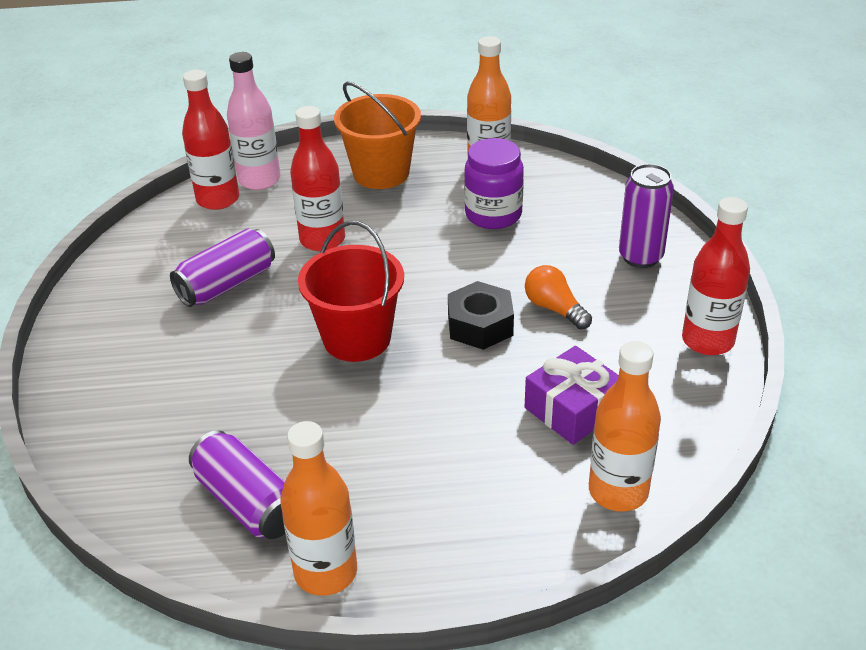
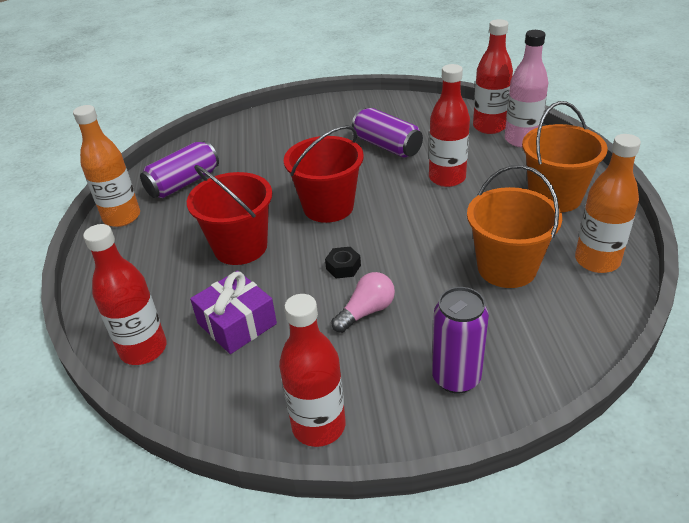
camera: 90 degrees right, 0 degrees up
(428, 418) = (240, 247): none -> red bucket
(480, 325) = (343, 267): black nut -> black nut, size x0.58
(493, 215) = (506, 268): purple jar -> orange bucket
(554, 309) = (366, 312): orange light bulb -> pink light bulb
(618, 491) = (143, 349): orange bottle -> red bottle

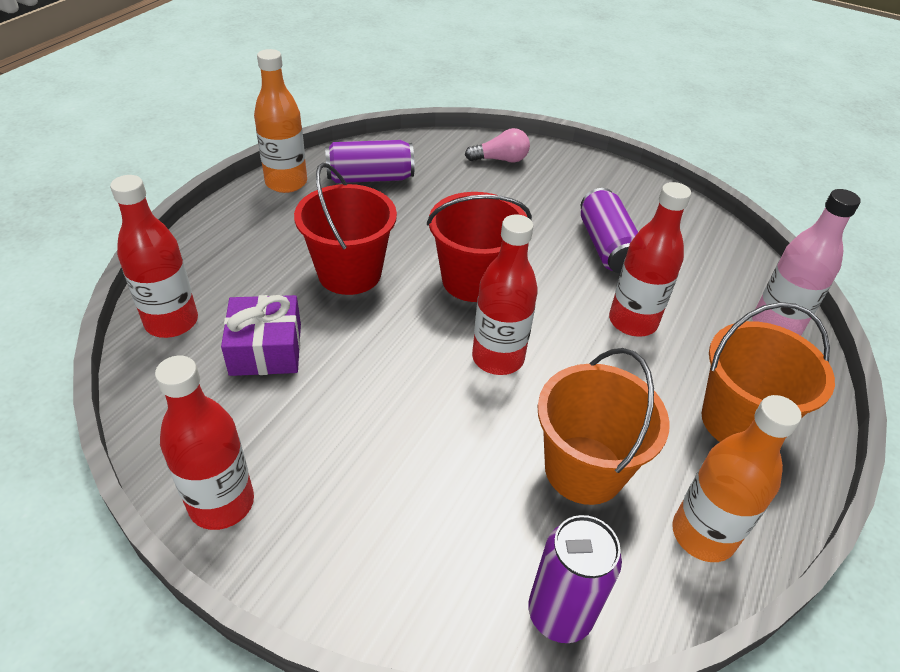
camera: 30 degrees right, 5 degrees up
(343, 267) = (417, 355): black nut -> none
(366, 312) = (388, 417): pink light bulb -> pink light bulb (500, 160)
(456, 378) = (394, 554): purple can -> purple can (559, 614)
(489, 127) = (752, 288): red bottle -> red bottle (498, 358)

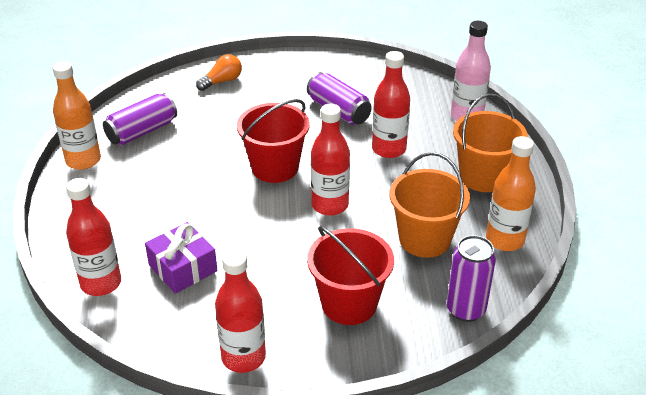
camera: 30 degrees left, 5 degrees down
(349, 273) = (191, 199): red bucket -> red bucket (349, 304)
(500, 160) = (222, 81): pink light bulb -> orange light bulb

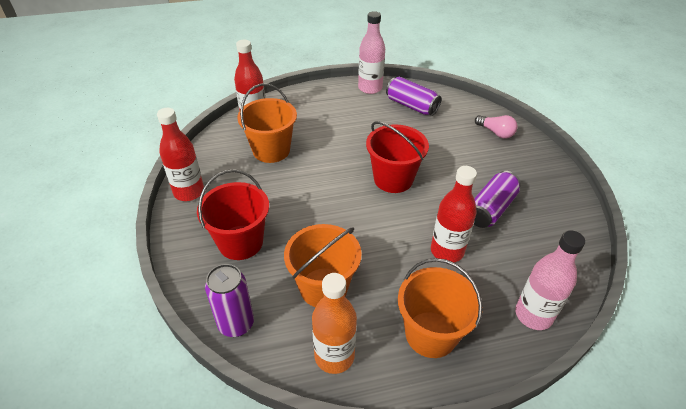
camera: 80 degrees right, 5 degrees up
(83, 160) = (370, 88): orange bottle -> pink bottle
(183, 268) = (271, 150): purple gift -> orange bucket
(222, 81) = (495, 132): orange light bulb -> pink light bulb
(330, 205) = (354, 218): red bottle -> none

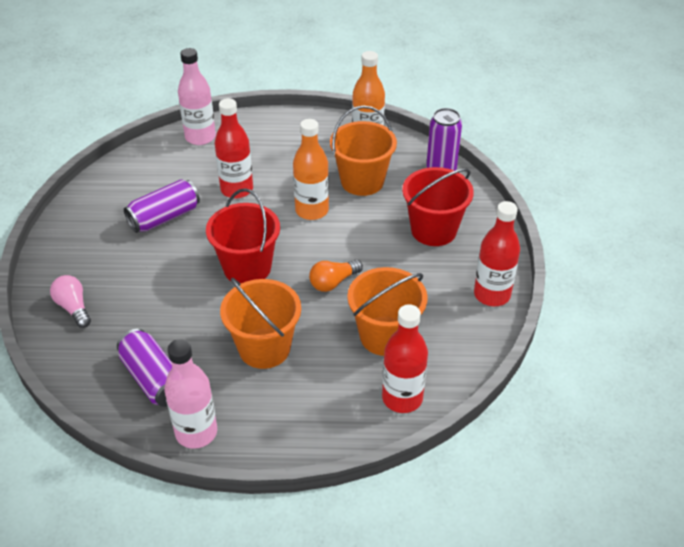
camera: 165 degrees left, 0 degrees up
(320, 180) = (333, 282): none -> orange light bulb
(363, 241) = (312, 210): none -> orange bottle
(431, 334) = (288, 140): orange bucket -> orange bucket (264, 348)

